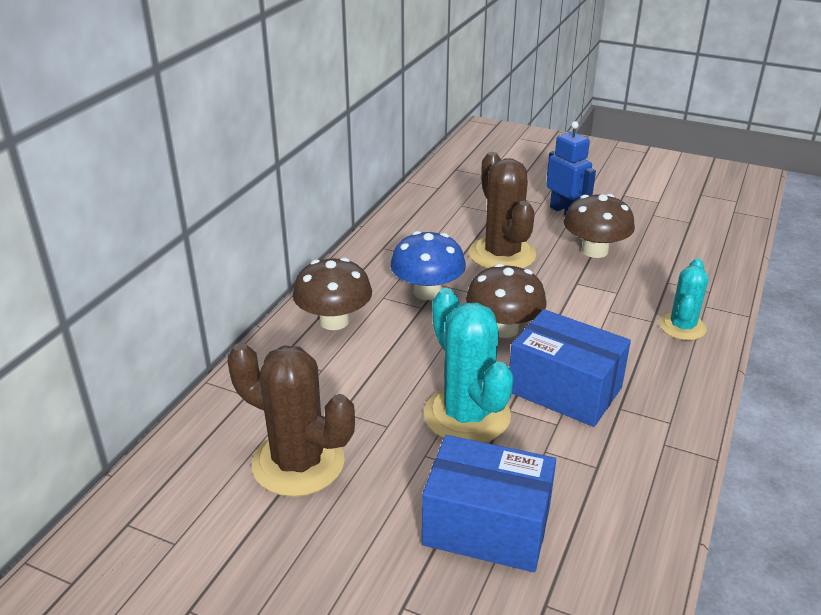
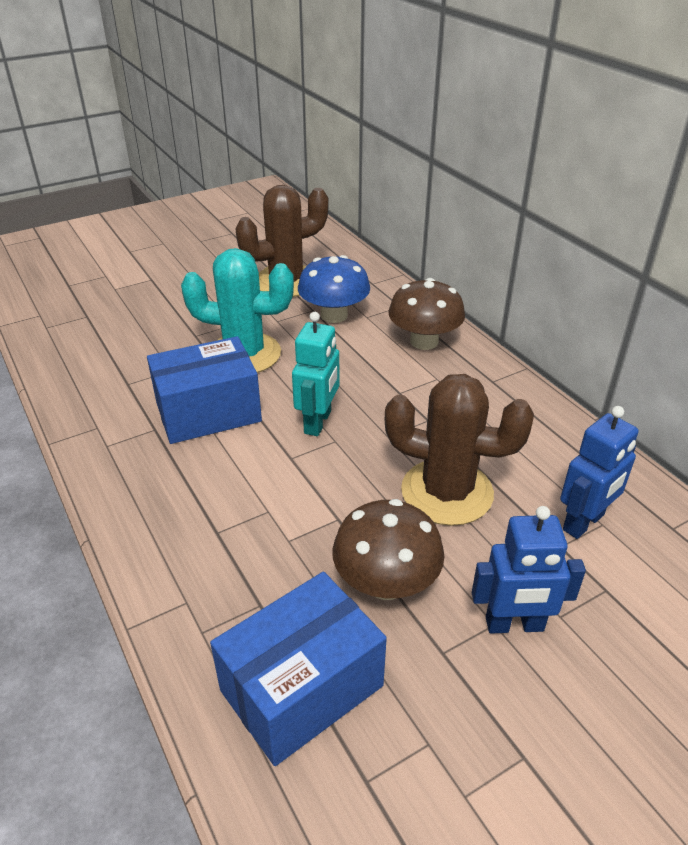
camera: 125 degrees right, 5 degrees up
(427, 292) = (421, 406): blue mushroom -> blue mushroom (334, 315)
(468, 209) = (584, 523): none -> blue robot
(486, 526) = (154, 320): blue box -> blue box (302, 688)
(503, 329) = (318, 422): brown mushroom -> turquoise robot
(682, 327) = (182, 548): turquoise cactus -> none

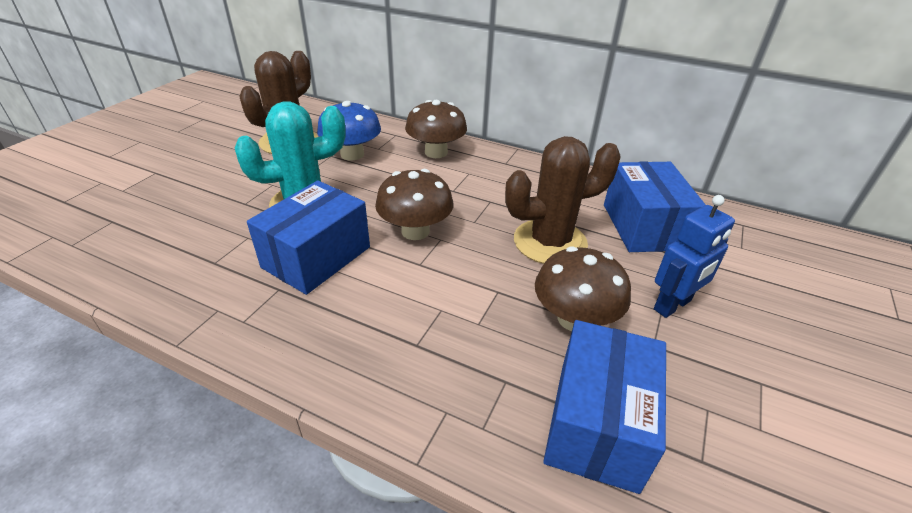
camera: 35 degrees left, 0 degrees up
(318, 422) = (415, 231): turquoise robot -> brown mushroom
(584, 523) = (643, 226): blue robot -> blue box

